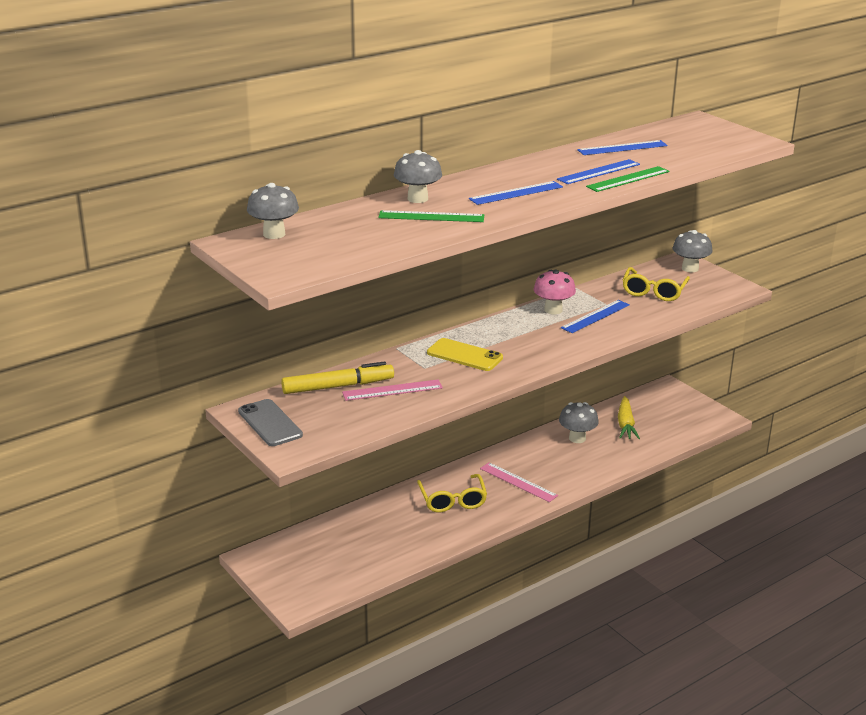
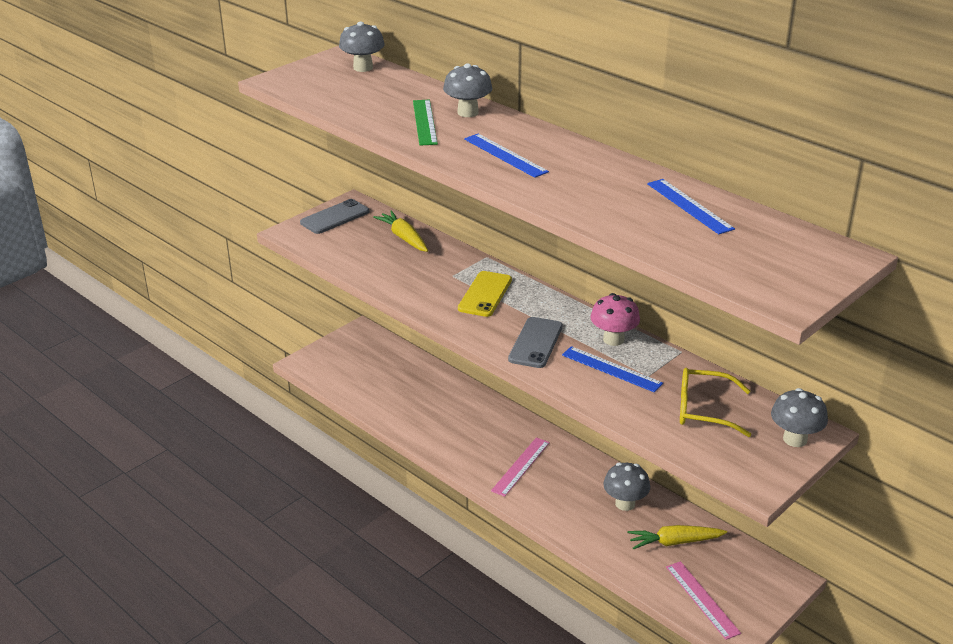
camera: 80 degrees right, 5 degrees up
(338, 386) = (404, 238): yellow marker -> yellow carrot
(392, 390) = (404, 264): pink ruler -> pink ruler (702, 599)
(452, 500) = (474, 426): yellow glasses -> none
(551, 341) = (535, 343): none -> grey phone
(598, 172) = (595, 195): blue ruler -> none
(628, 179) = (580, 213): green ruler -> none

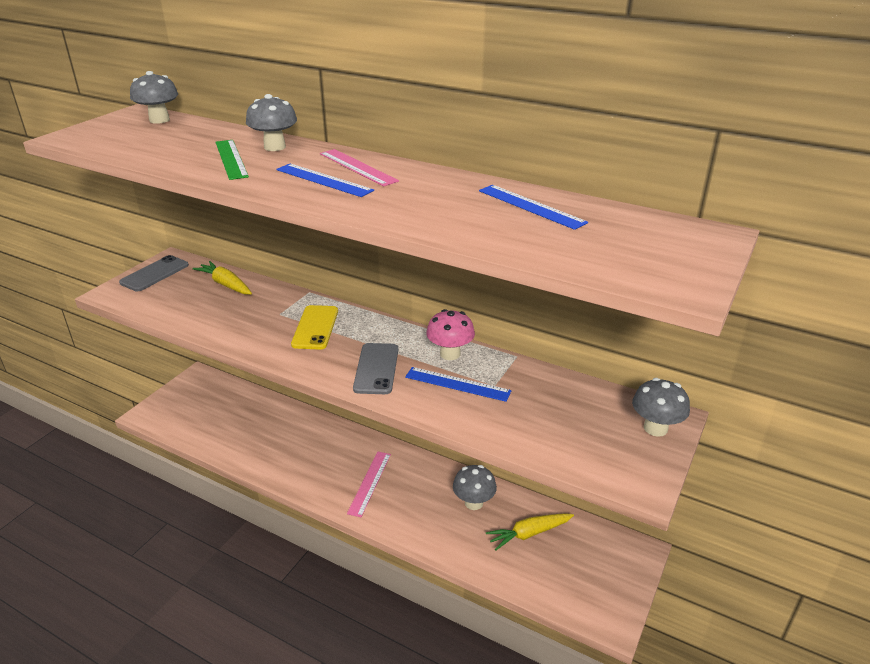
camera: 15 degrees left, 0 degrees up
(702, 599) = (572, 590): pink ruler -> pink ruler (357, 167)
(703, 410) = (559, 412): yellow glasses -> none

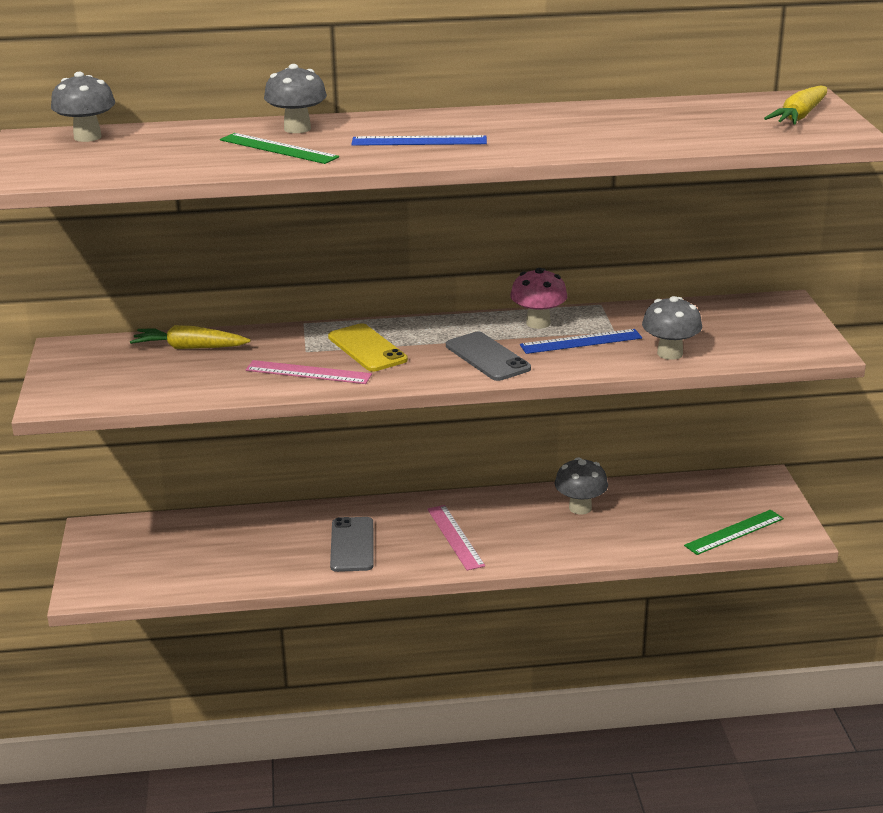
camera: 35 degrees left, 5 degrees down
(154, 274) = (74, 367): grey phone -> grey phone (352, 545)
(357, 167) = (425, 124): pink ruler -> pink ruler (308, 372)
(529, 534) = (659, 508): yellow carrot -> yellow carrot (799, 116)
(531, 206) = (642, 114): blue ruler -> none
(563, 588) = (734, 532): none -> green ruler
(655, 428) = (782, 313): grey mushroom -> grey mushroom (670, 353)

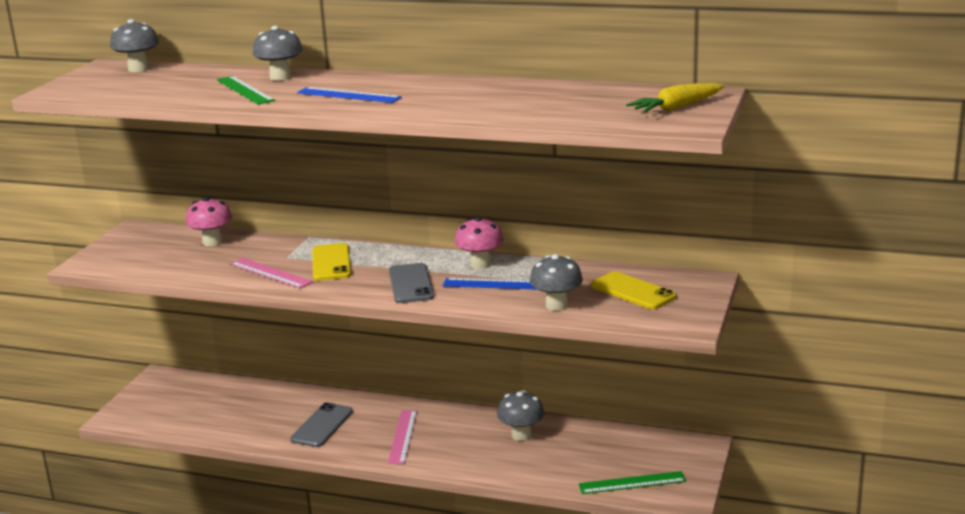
camera: 25 degrees right, 5 degrees down
(190, 348) = (212, 242): yellow carrot -> pink mushroom
(728, 325) = (633, 291): none -> yellow phone

